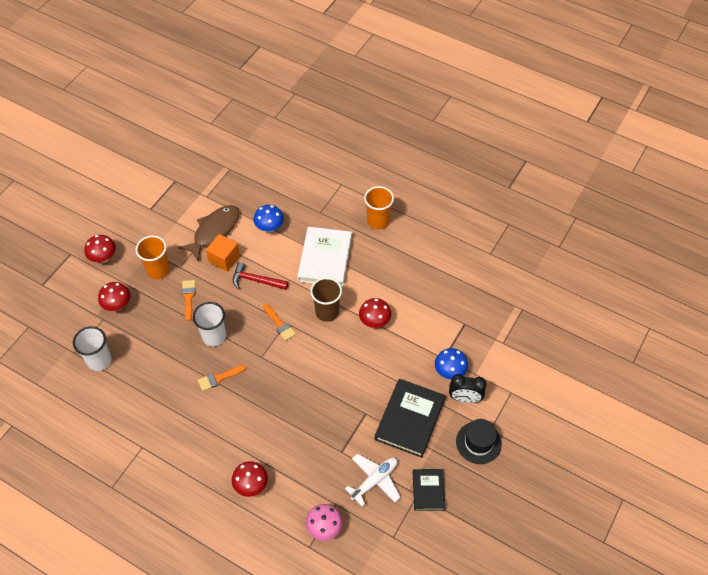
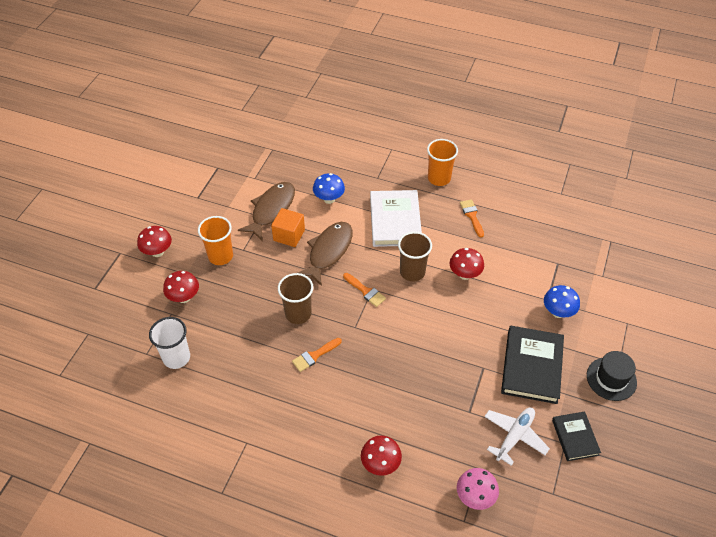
camera: 10 degrees left, 5 degrees down
(188, 297) = (260, 278): orange brush -> orange brush (472, 216)
(214, 336) = (298, 314): white cup -> brown cup
(256, 280) = (328, 251): red hammer -> brown fish
(465, 398) = (582, 336): black clock -> none

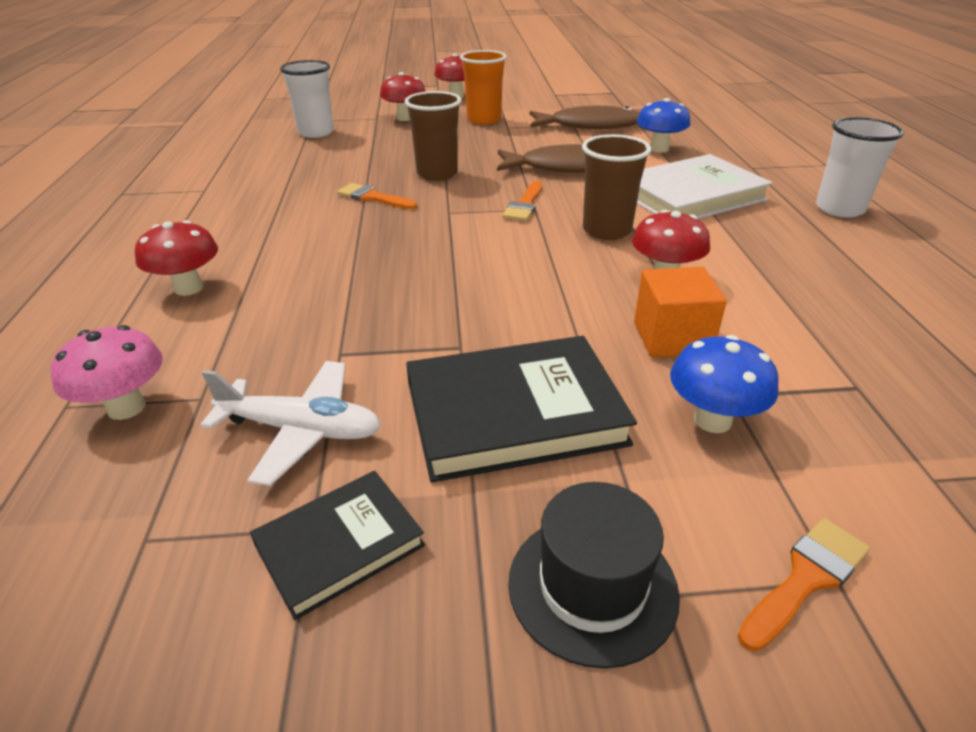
camera: 65 degrees right, 15 degrees down
(289, 235) = (562, 142): orange cube -> orange cube (672, 338)
(439, 178) = (839, 209): orange cup -> white cup
(472, 216) = (811, 254): orange brush -> orange brush (806, 578)

